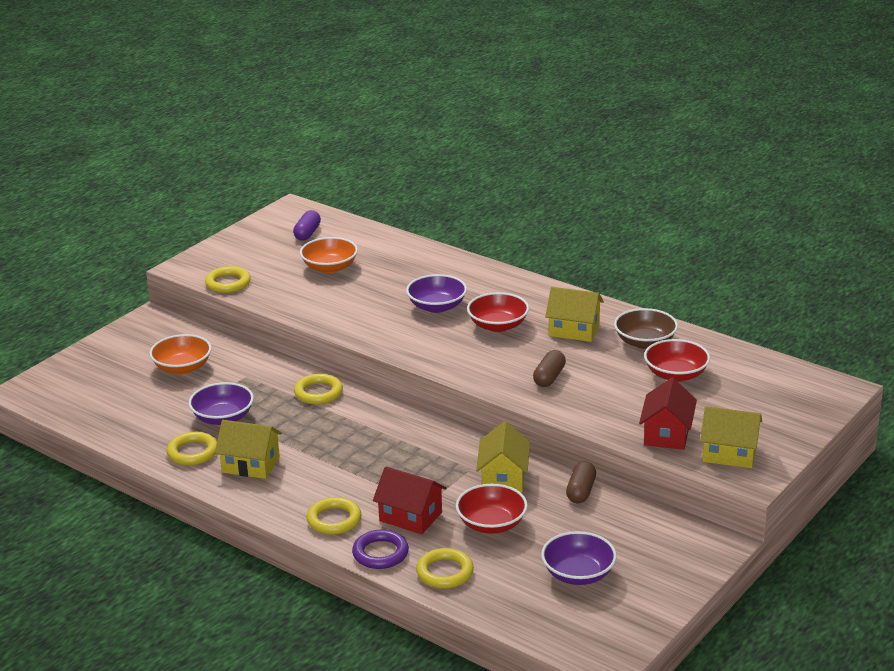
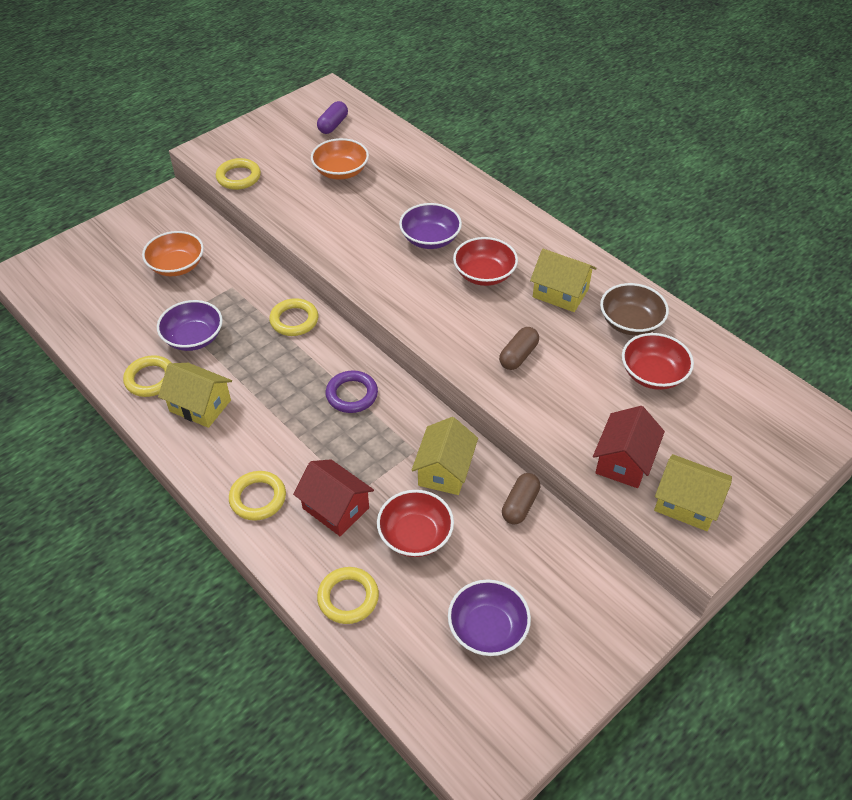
camera: 10 degrees right, 20 degrees up
(380, 553) = (290, 556): purple ring -> purple ring (352, 394)

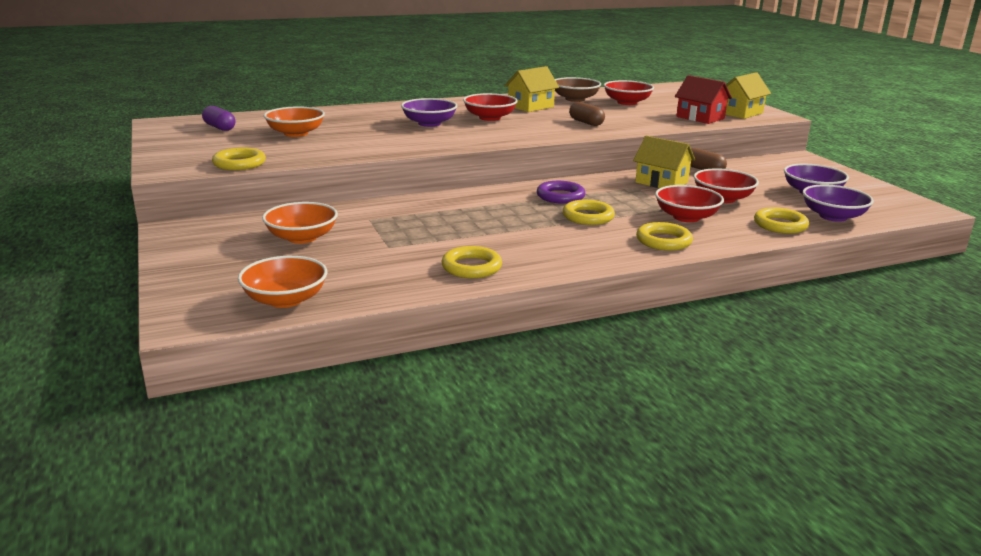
camera: 70 degrees left, 25 degrees down
(65, 301) = (285, 299): none -> orange bowl
(193, 338) = (427, 242): purple bowl -> purple bowl (833, 216)
(200, 405) = (530, 250): yellow house -> none
(294, 320) = (447, 202): yellow ring -> yellow ring (588, 217)
(335, 508) = (686, 217): red house -> red bowl

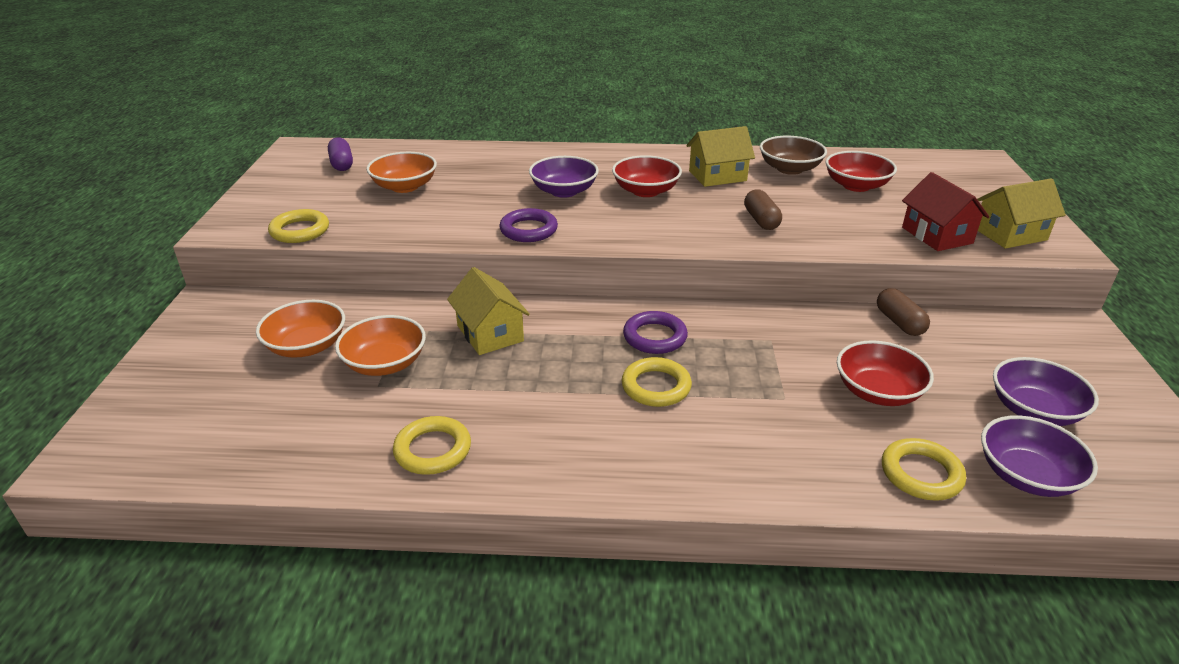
camera: 25 degrees right, 10 degrees up
(285, 299) = (197, 451): orange bowl -> orange bowl (385, 363)
(429, 143) = (528, 230): none -> purple ring
(661, 182) = (815, 337): yellow house -> yellow house (490, 333)
(663, 241) = (716, 464): yellow ring -> none
(686, 217) = (790, 420): red bowl -> none

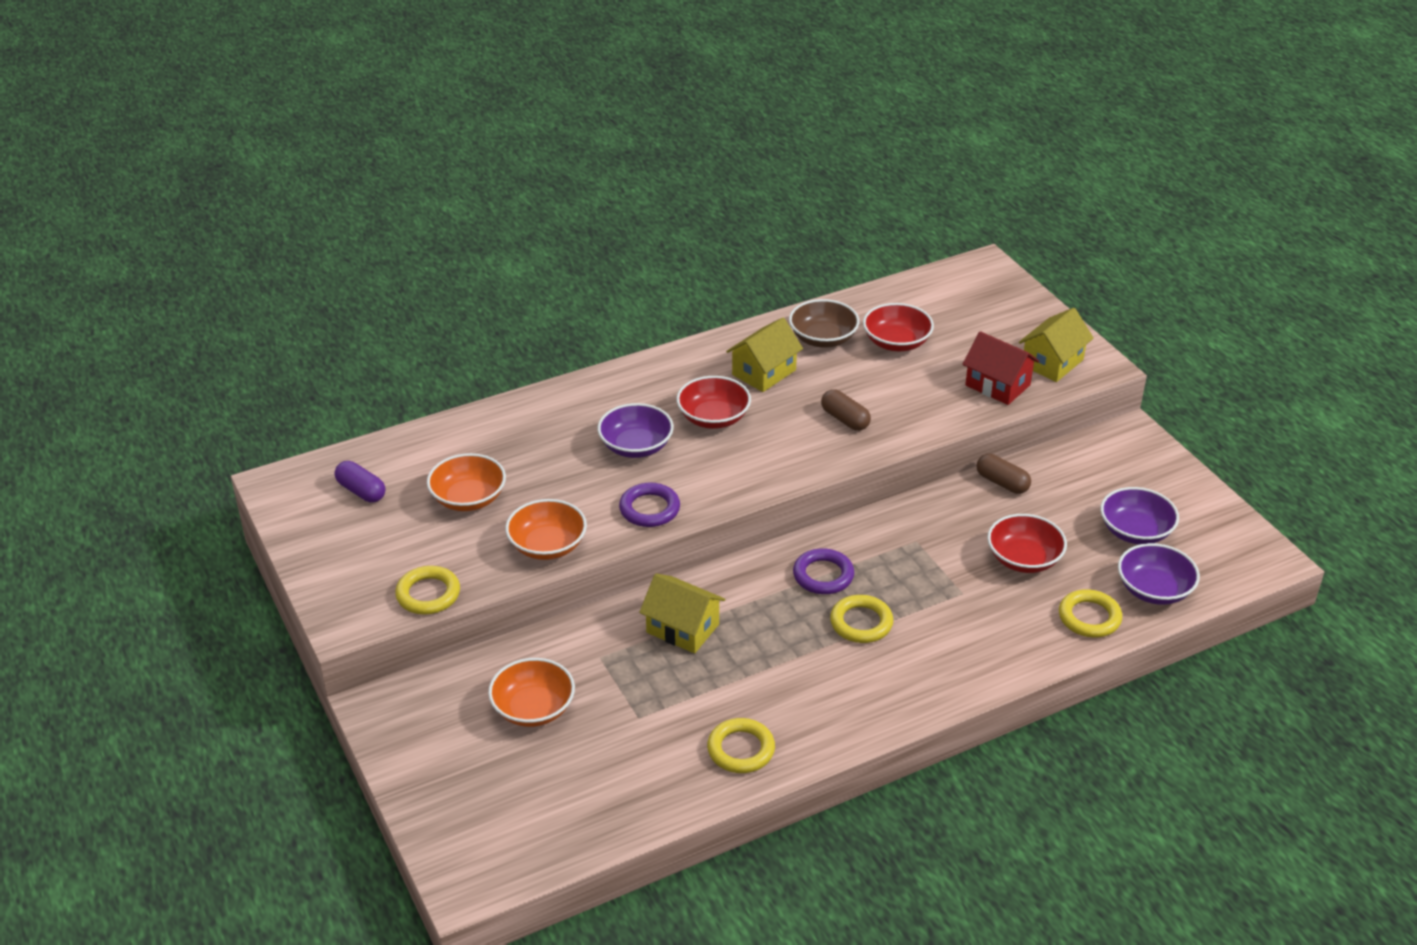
camera: 30 degrees left, 5 degrees up
(385, 363) = (622, 695): orange bowl -> orange bowl (547, 545)

